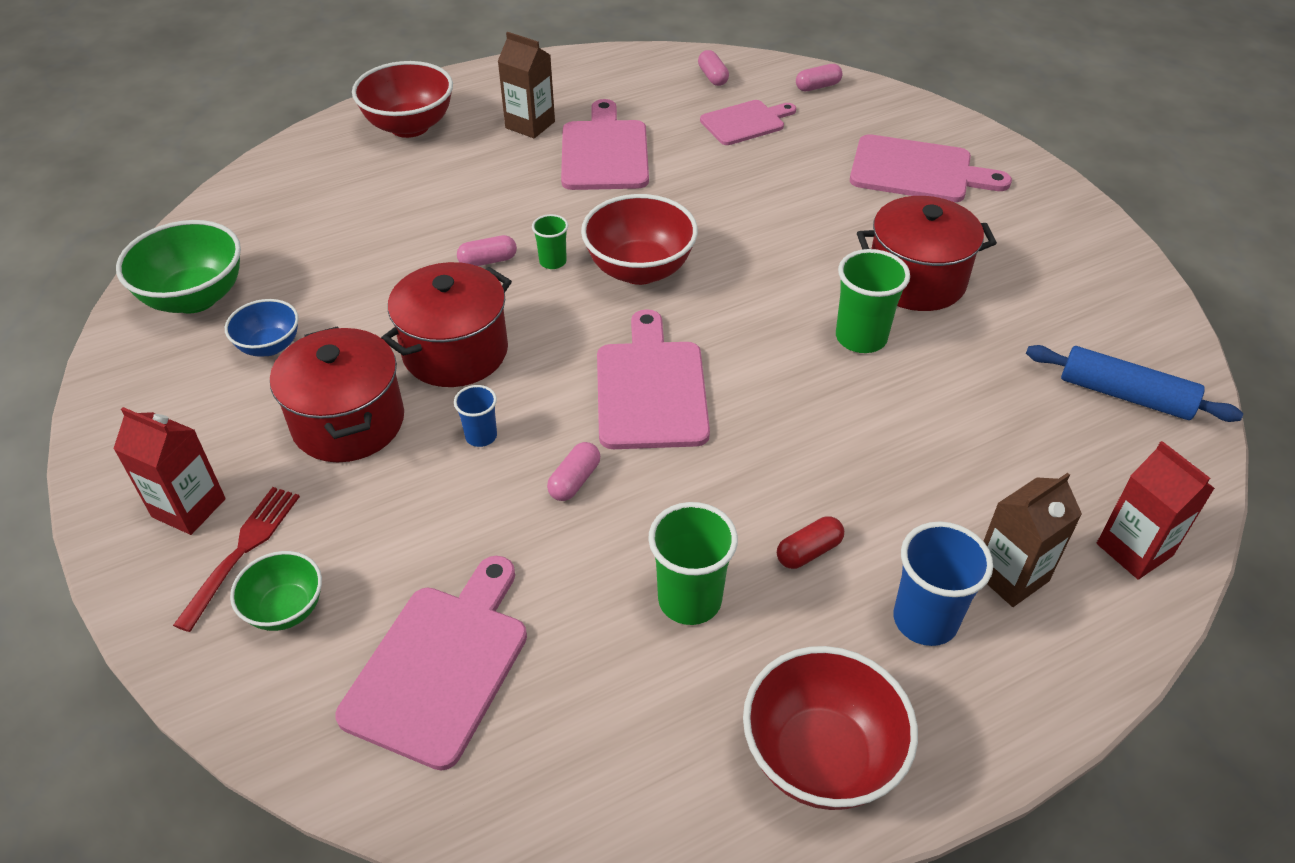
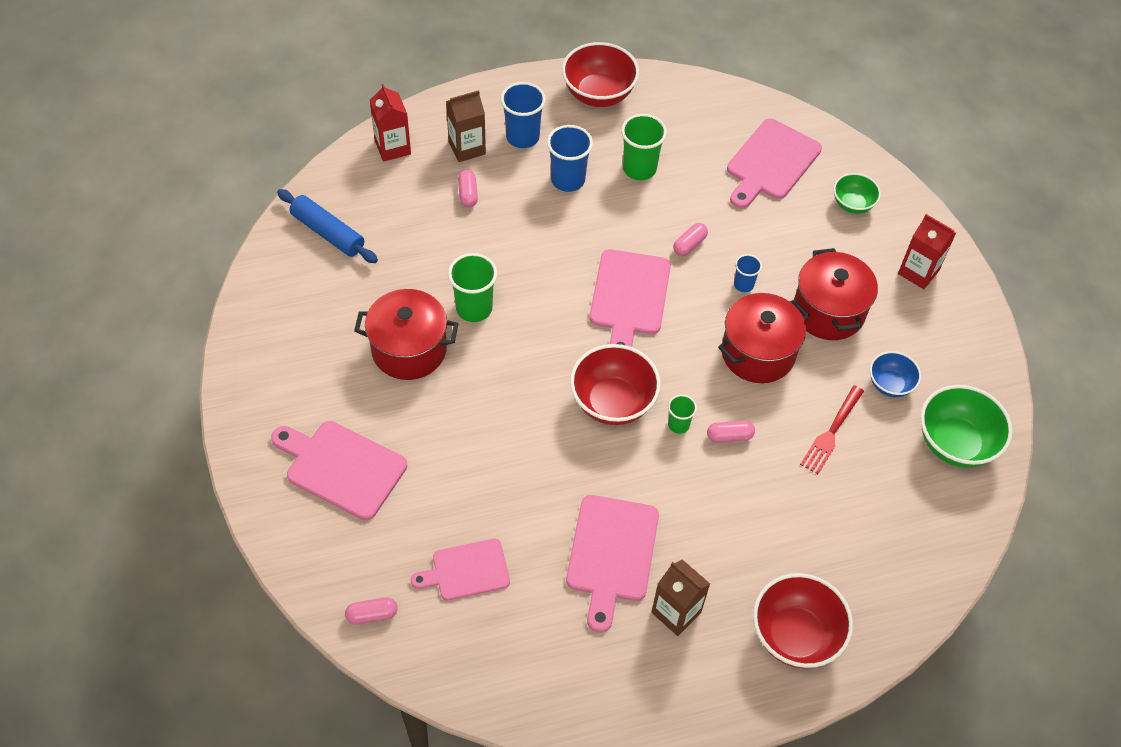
camera: 170 degrees left, 10 degrees up
(241, 552) = (882, 239): red fork -> red fork (831, 431)
(713, 77) = (473, 657): pink capsule -> pink capsule (468, 194)
(809, 552) = (568, 180): red capsule -> blue cup

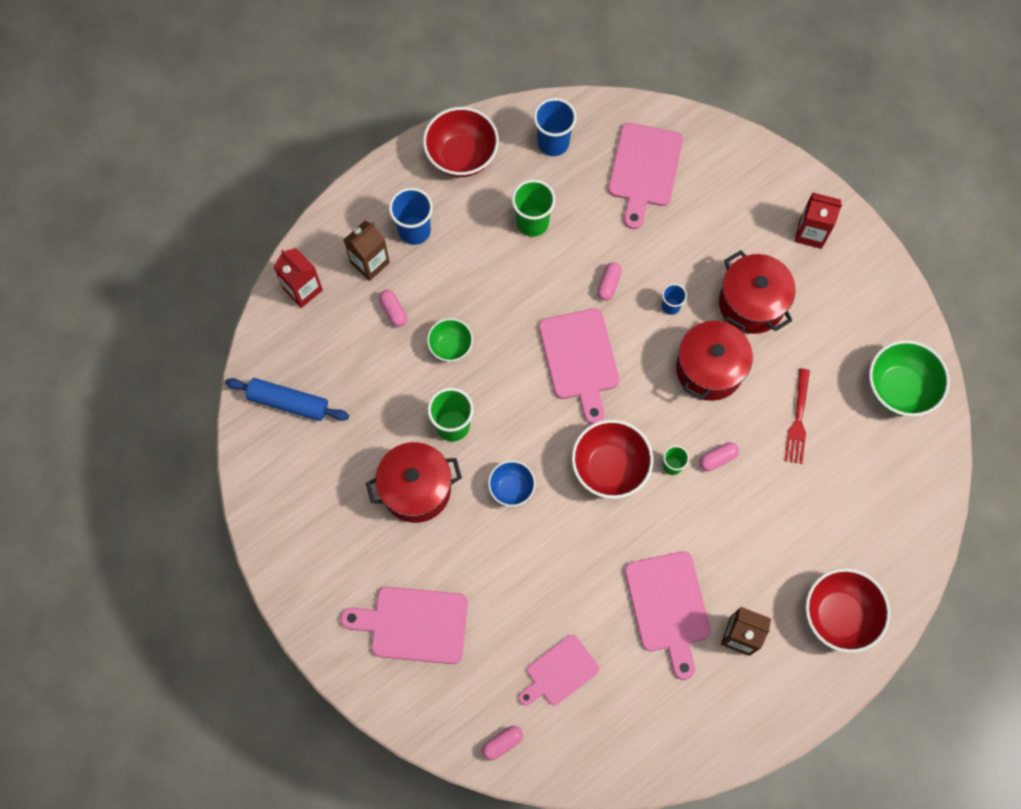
camera: 20 degrees left, 15 degrees up
(568, 180) = (475, 260): blue cup -> blue cup (553, 143)
(852, 204) = (730, 185): green bowl -> green bowl (450, 346)
(890, 384) = (828, 354): blue bowl -> blue bowl (511, 488)

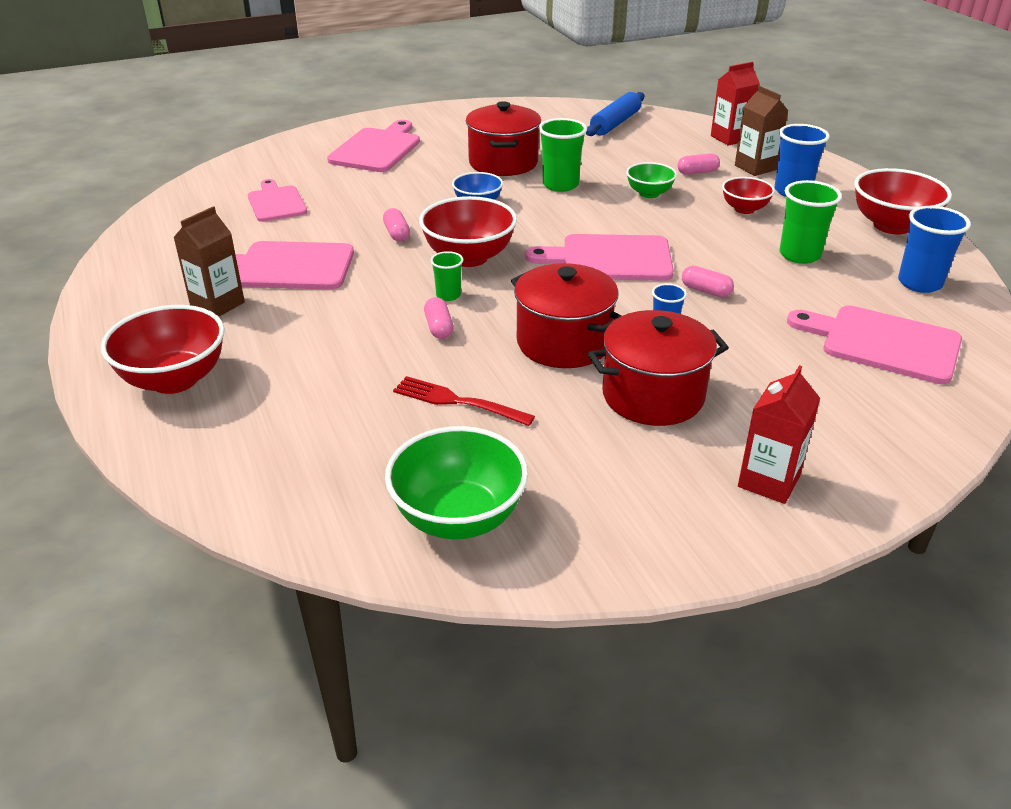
camera: 105 degrees right, 35 degrees down
(461, 266) = (744, 209): none -> red bowl
(502, 743) = (239, 171): pink capsule -> pink capsule (397, 233)

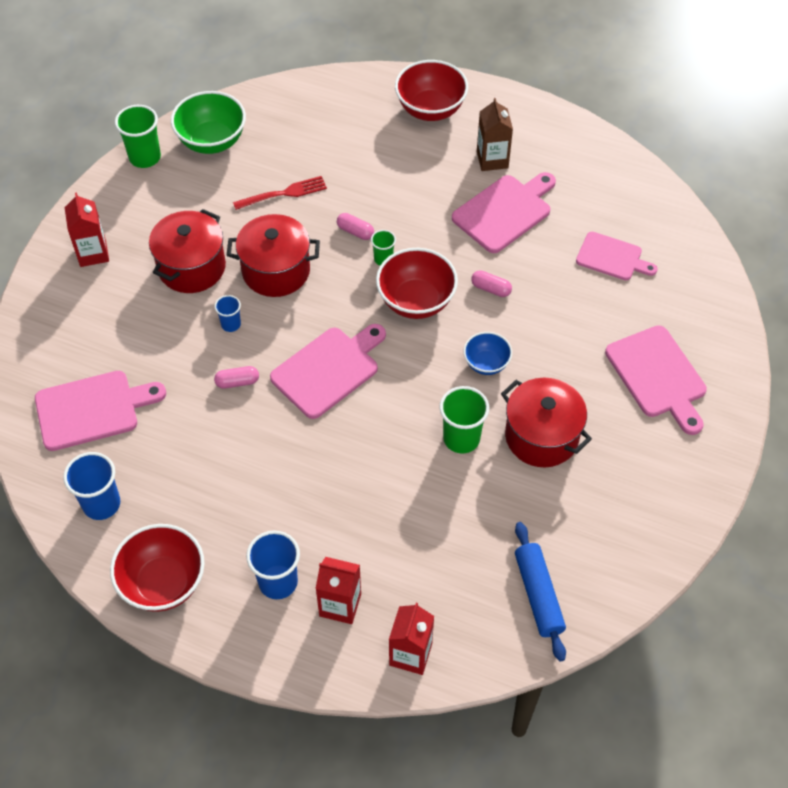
camera: 135 degrees right, 20 degrees up
(649, 193) = (384, 481): green bowl -> none
(697, 172) = (380, 552): pink capsule -> none
(744, 209) = (293, 516): red bowl -> none
(755, 167) = (340, 605): brown carton -> red carton
(799, 255) = (206, 477): green cup -> green cup (145, 157)

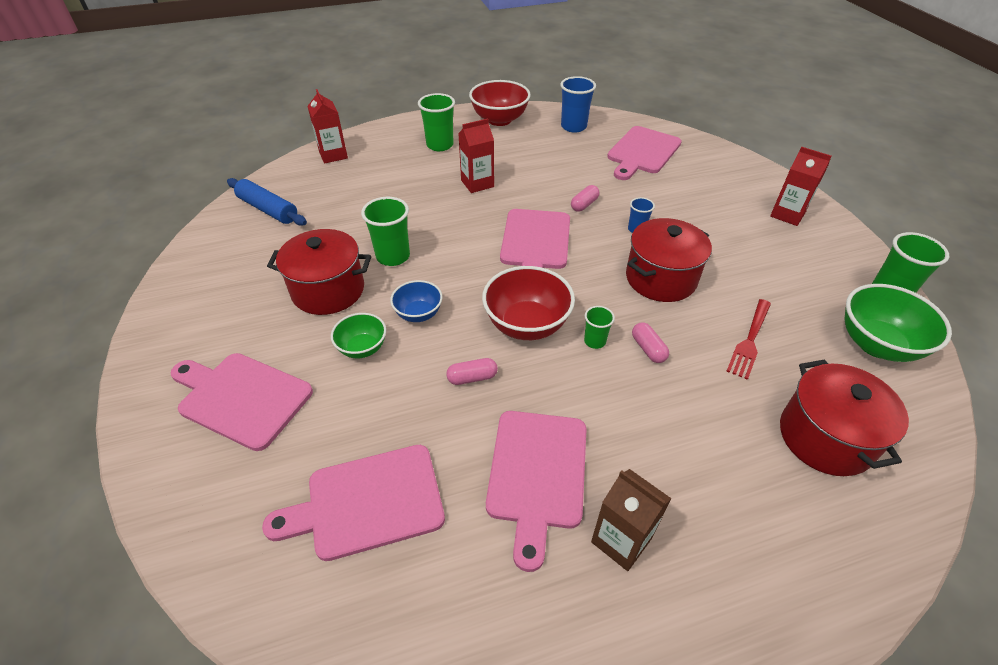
camera: 140 degrees right, 10 degrees down
(192, 267) = (717, 245): red pot -> red pot (825, 437)
(278, 582) = (440, 145): blue cup -> green cup
(340, 605) = (394, 153): red carton -> red carton (477, 183)
(355, 231) = (648, 349): pink capsule -> pink capsule turned 75 degrees clockwise
(430, 109) = (772, 562): red bowl -> none
(549, 361) = (362, 348): none -> green bowl
(612, 257) = (367, 502): pink cutting board -> pink cutting board, size x1.50

